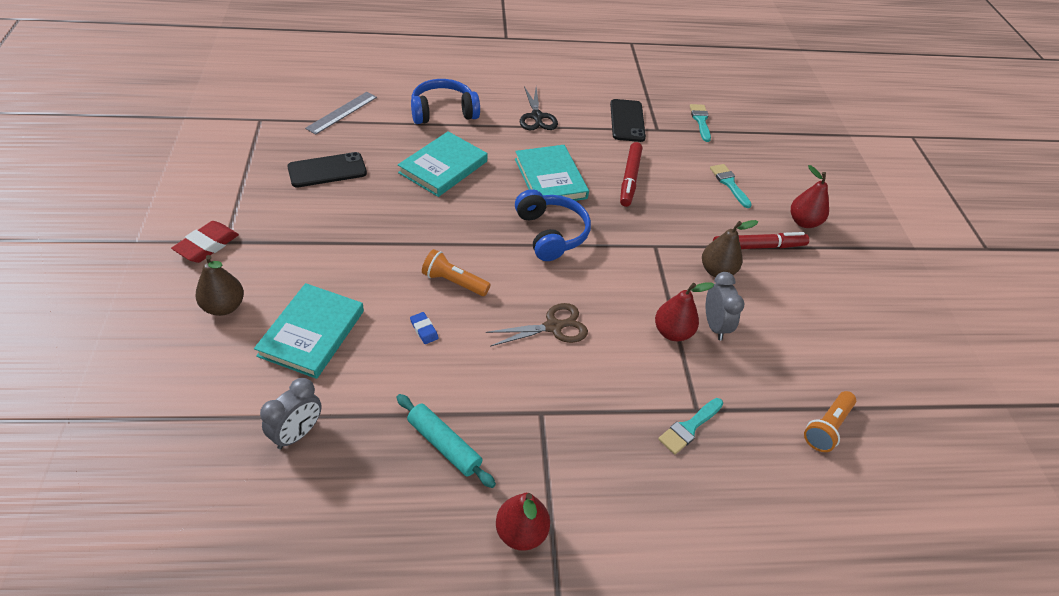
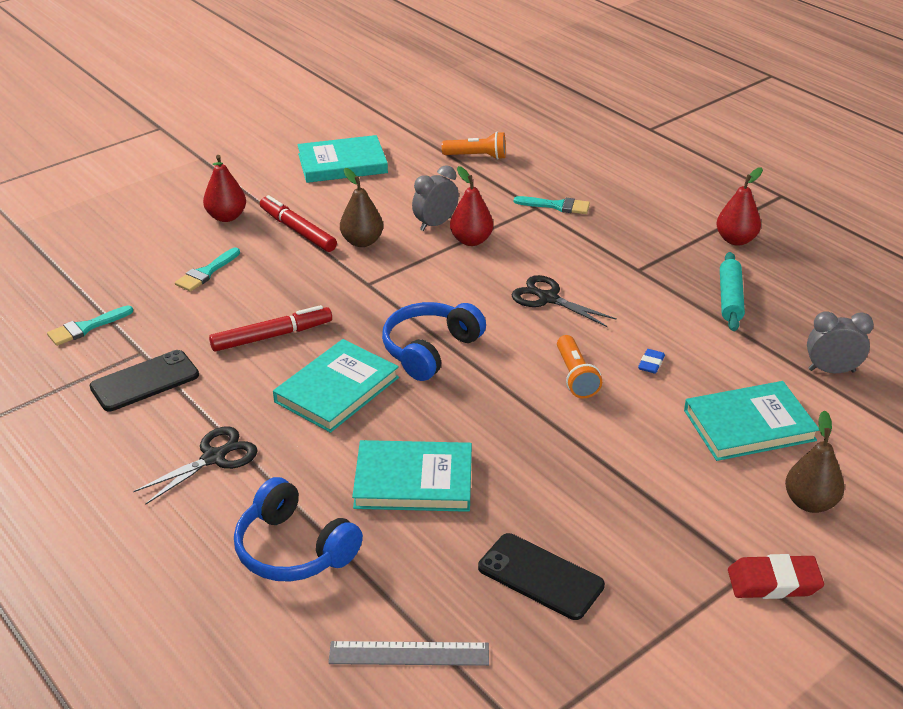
camera: 120 degrees left, 10 degrees down
(554, 327) = (548, 298): brown scissors -> black scissors
(861, 323) = (342, 163): none -> turquoise book

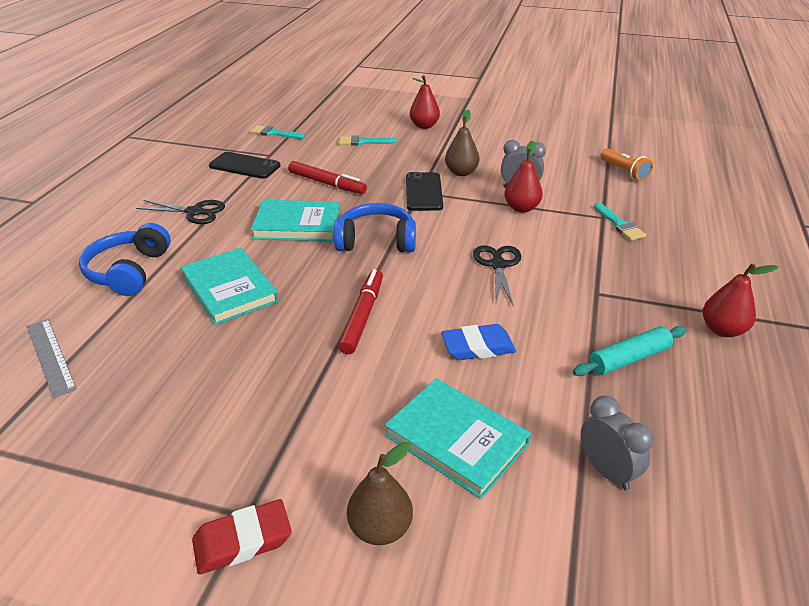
camera: 55 degrees right, 0 degrees up
(298, 230) = (442, 149): red marker -> red marker (362, 316)
(342, 163) = (534, 134): turquoise book -> none
(540, 576) = (164, 387): black phone -> black phone (423, 192)
(575, 377) = (416, 314): orange flashlight -> none
(651, 364) = (478, 347): blue eraser -> blue eraser, size x1.86
(773, 582) = (243, 540): red eraser -> red eraser turned 75 degrees counterclockwise

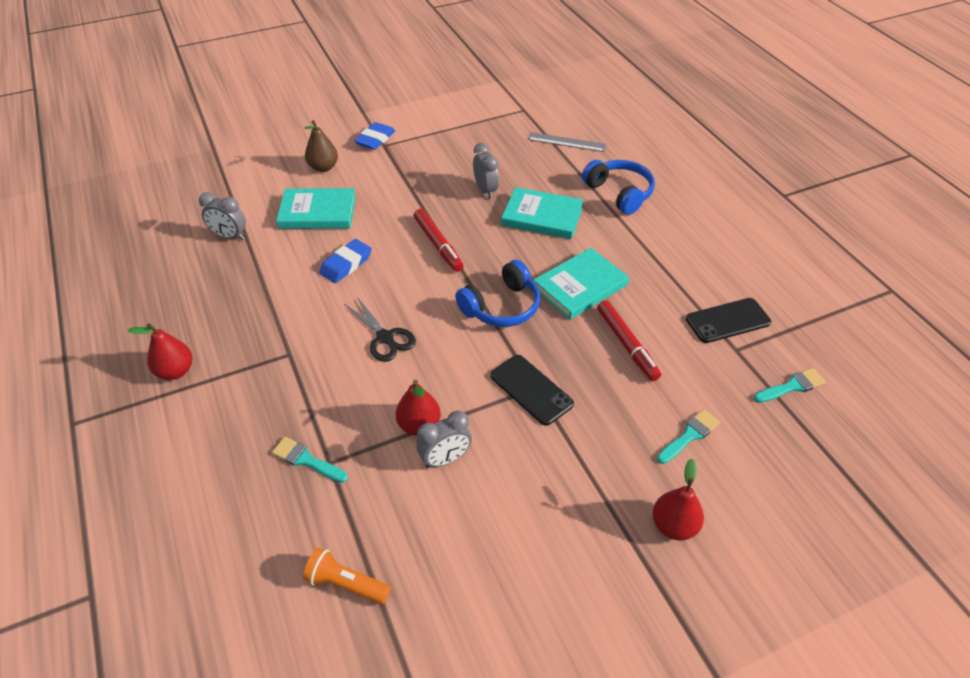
camera: 140 degrees right, 10 degrees up
(195, 212) = (668, 252): black scissors -> none
(233, 348) = (485, 190): none -> grey clock
(243, 540) = (375, 139): red eraser -> blue eraser
(327, 184) = (627, 344): red marker -> red marker turned 105 degrees counterclockwise
(461, 172) = (528, 448): brown pear -> none
(628, 358) = (241, 308): turquoise rolling pin -> none

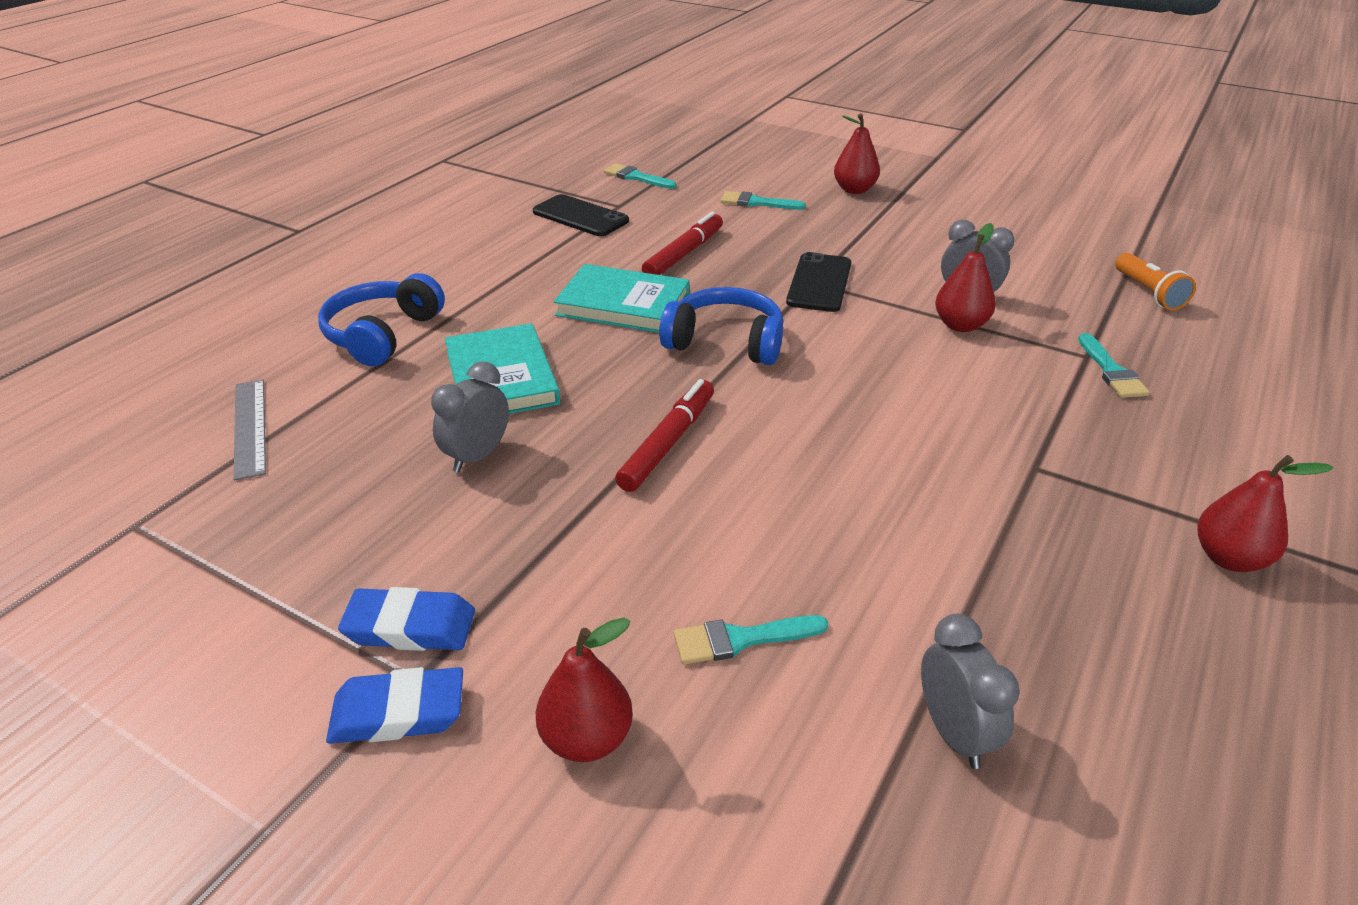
camera: 125 degrees left, 10 degrees down
(317, 212) = (740, 639): turquoise book -> turquoise brush
(323, 167) = (586, 738): brown pear -> red pear
(346, 264) = (820, 515): blue eraser -> blue eraser (410, 627)
(385, 338) = (893, 402): black scissors -> none

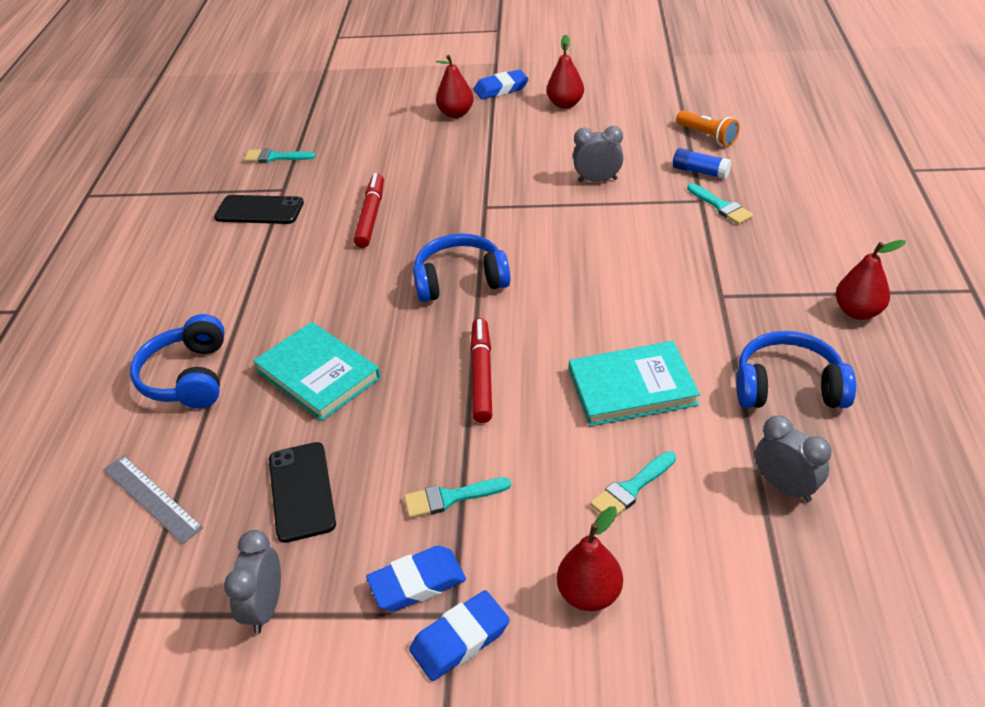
camera: 25 degrees left, 5 degrees up
(477, 456) = (355, 443): grey clock -> grey clock (265, 608)
(623, 304) = (359, 277): turquoise book -> turquoise book (632, 387)
(756, 203) = (390, 150): turquoise brush -> turquoise brush (450, 498)
(819, 283) = (489, 206): black phone -> black phone (301, 491)
(924, 181) = (501, 89): none -> blue eraser
(960, 325) = (608, 206): red pear -> red pear (565, 104)
(1052, 609) = (788, 386): none -> blue headphones
(1110, 326) = (700, 172): none -> blue glue stick

